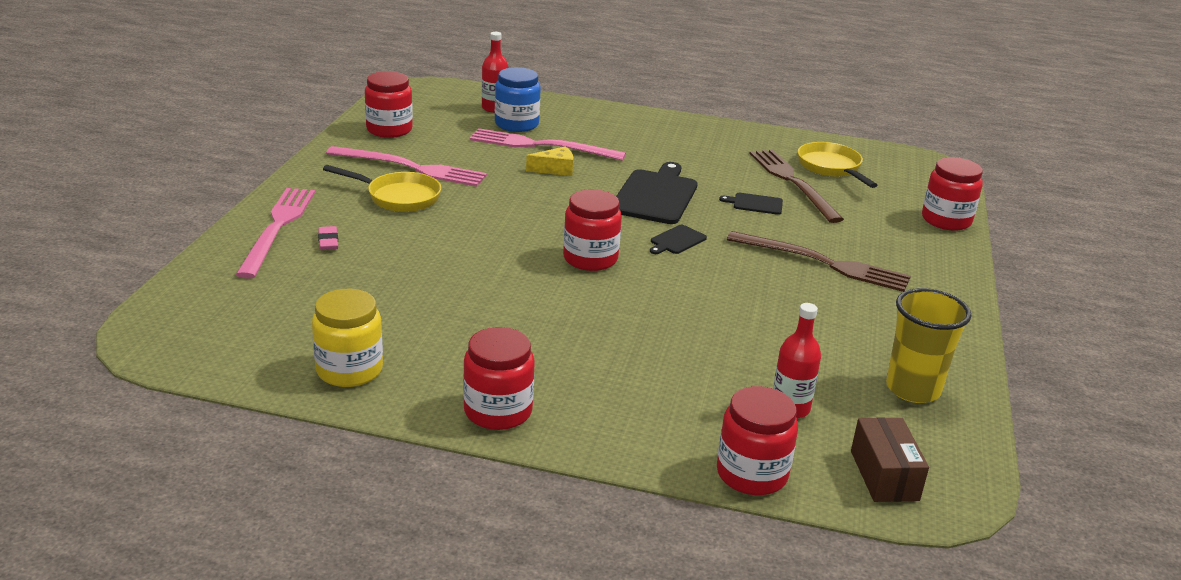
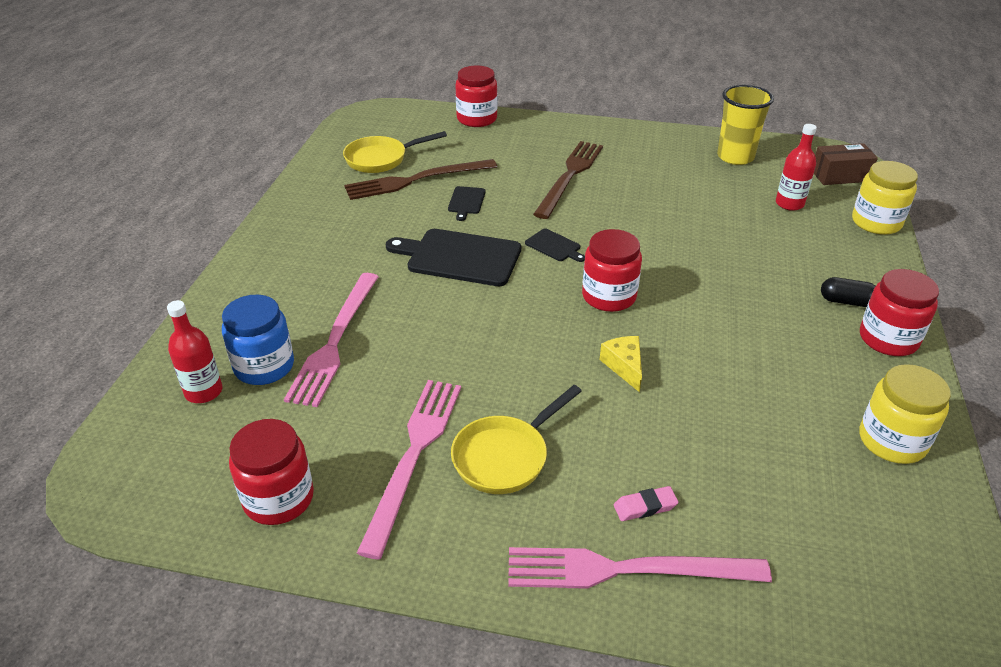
camera: 90 degrees left, 10 degrees up
(398, 197) = (505, 456): yellow pan -> yellow pan turned 150 degrees counterclockwise
(555, 169) = (404, 327): yellow cheese -> yellow cheese (624, 366)
(570, 400) = (846, 301): none -> black capsule
(751, 474) = (876, 222): red jar -> yellow jar

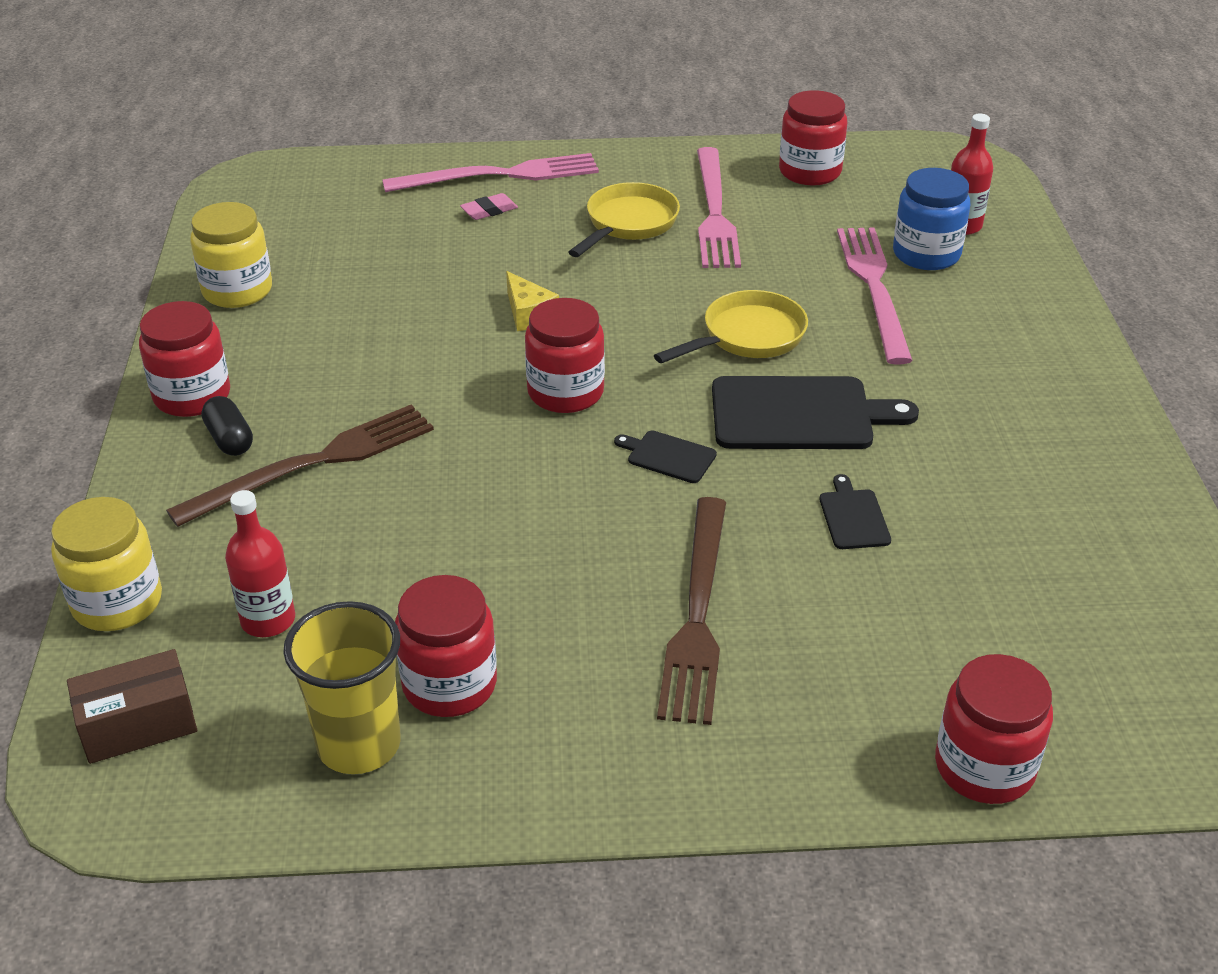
camera: 165 degrees right, 0 degrees up
(381, 159) = (1082, 591): yellow pan -> yellow pan (747, 337)
(416, 180) = (973, 549): brown fork -> brown fork (313, 463)
(694, 169) = (449, 684): none -> red jar
(846, 301) = (229, 439): black capsule -> black capsule turned 60 degrees clockwise

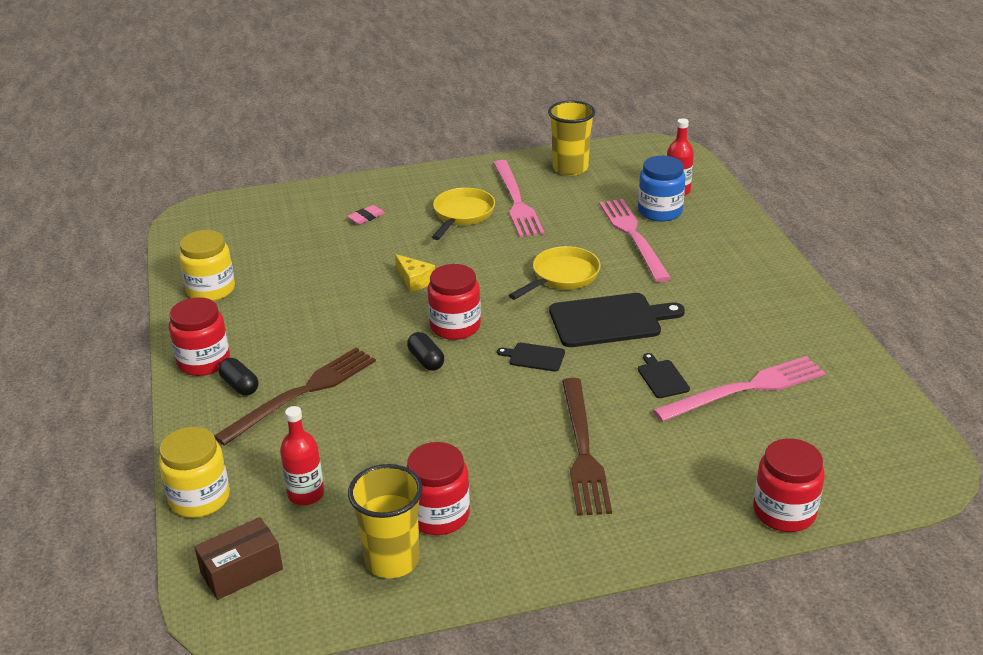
camera: 10 degrees left, 5 degrees down
(499, 175) = (366, 194): pink fork -> pink fork (745, 389)
(507, 439) = (426, 360): none -> black capsule
(810, 172) = (570, 168): red jar -> yellow cup

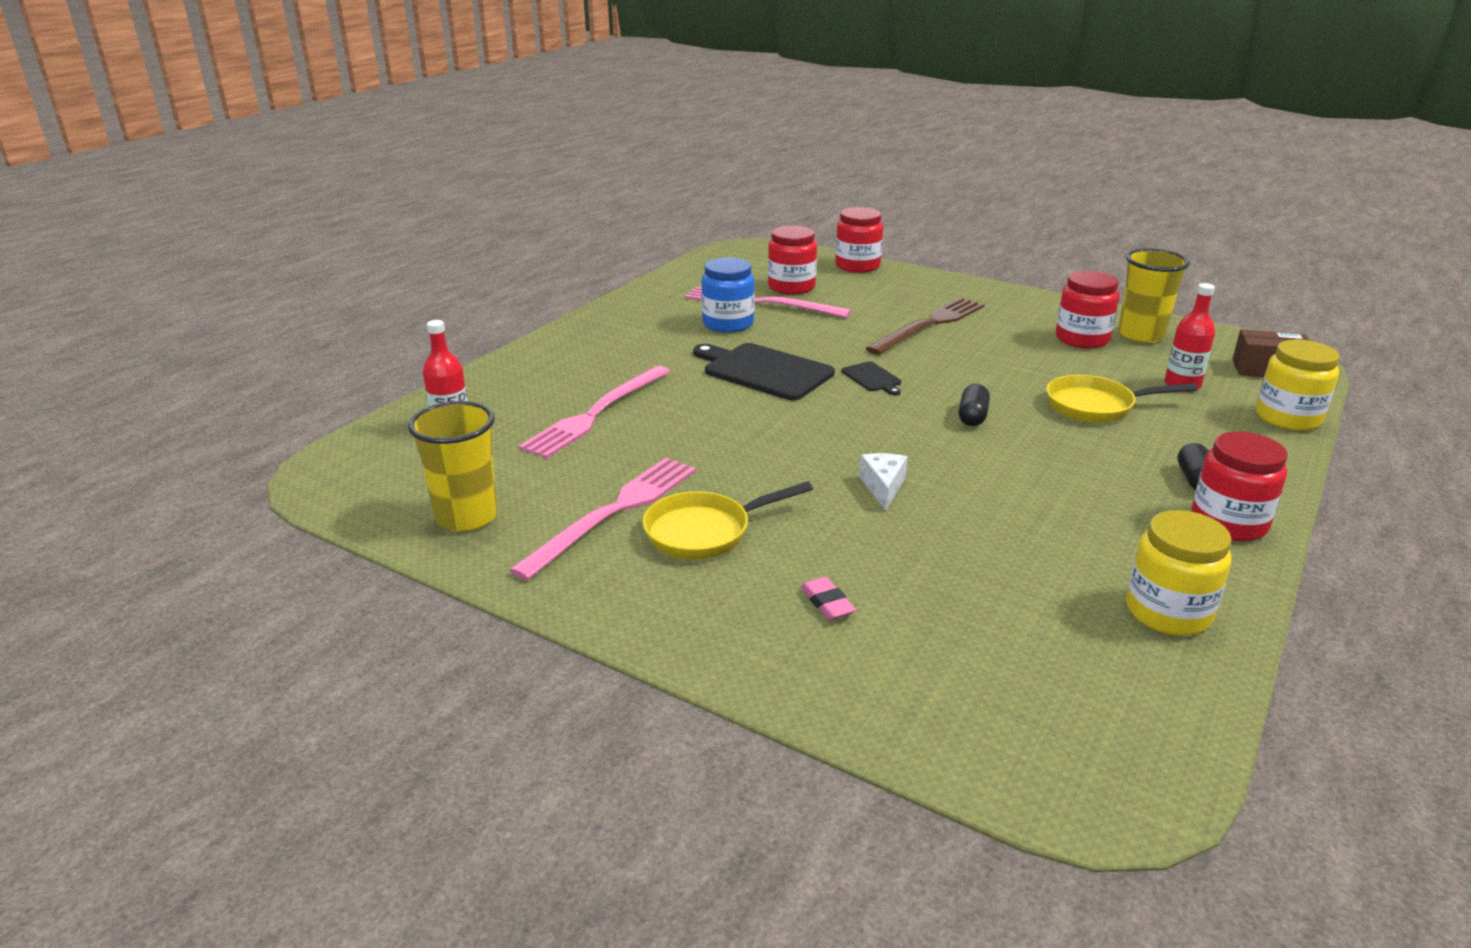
camera: 135 degrees left, 5 degrees down
(302, 393) = (1128, 446): brown fork -> none
(366, 217) = (827, 603): pink eraser -> pink eraser turned 60 degrees clockwise
(414, 280) = (883, 487): yellow cheese -> white cheese
(455, 326) = (905, 428): red jar -> red jar (791, 287)
(562, 277) = (733, 416): yellow pan -> yellow pan (1096, 406)
(660, 211) = (517, 420): blue jar -> blue jar (728, 324)
(662, 377) = (801, 329): black cutting board -> none

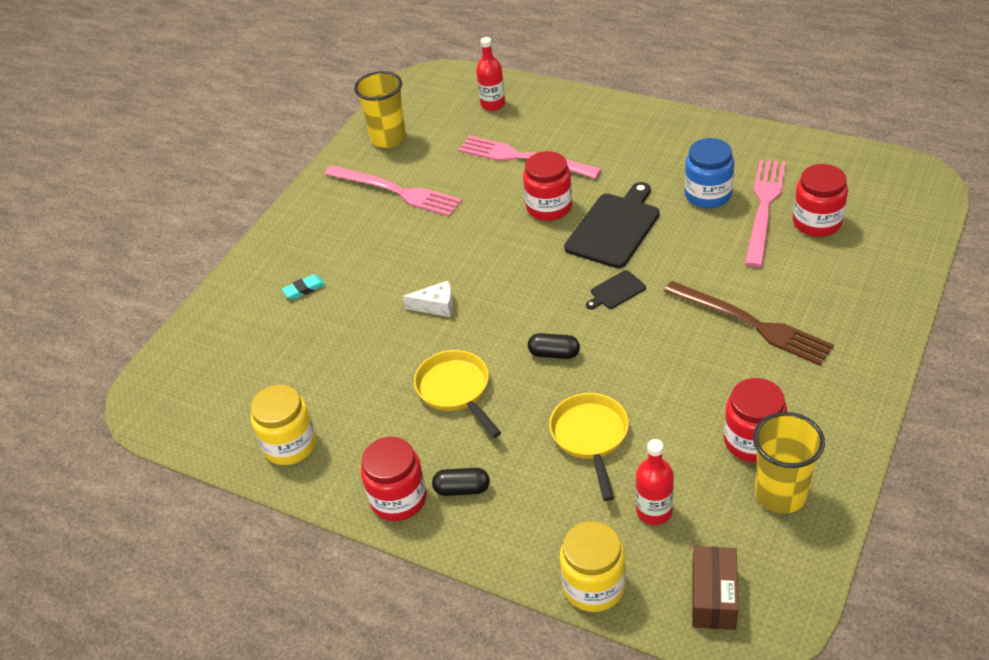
camera: 90 degrees right, 15 degrees up
(705, 532) = (376, 231): yellow pan -> yellow pan (456, 391)
(827, 603) = (304, 289): pink eraser -> turquoise eraser
(857, 266) = (905, 263): red jar -> red jar (549, 207)

